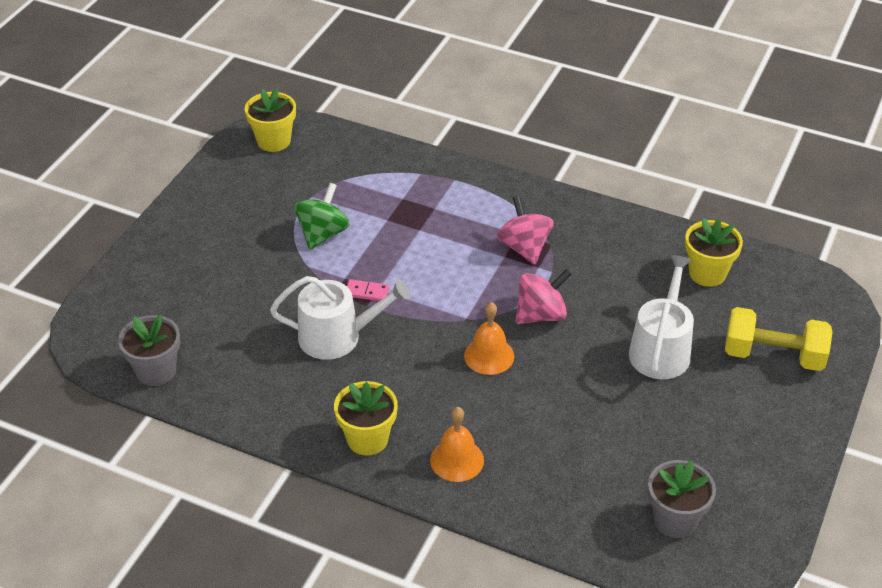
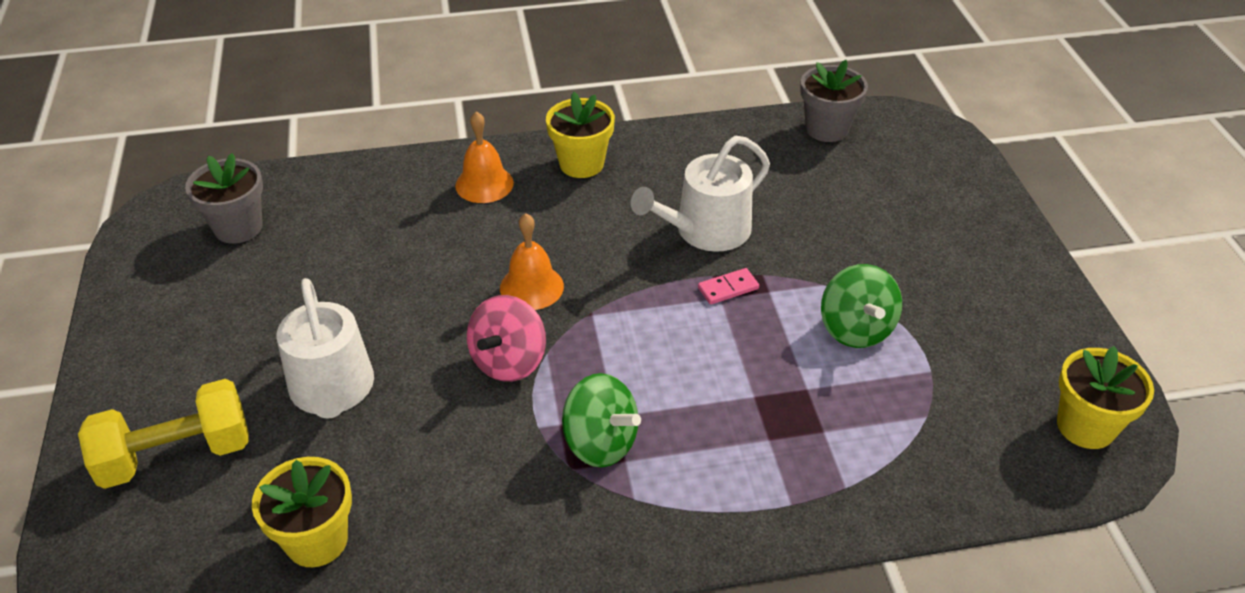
camera: 145 degrees right, 0 degrees up
(524, 247) = (600, 443): pink spinning top -> green spinning top

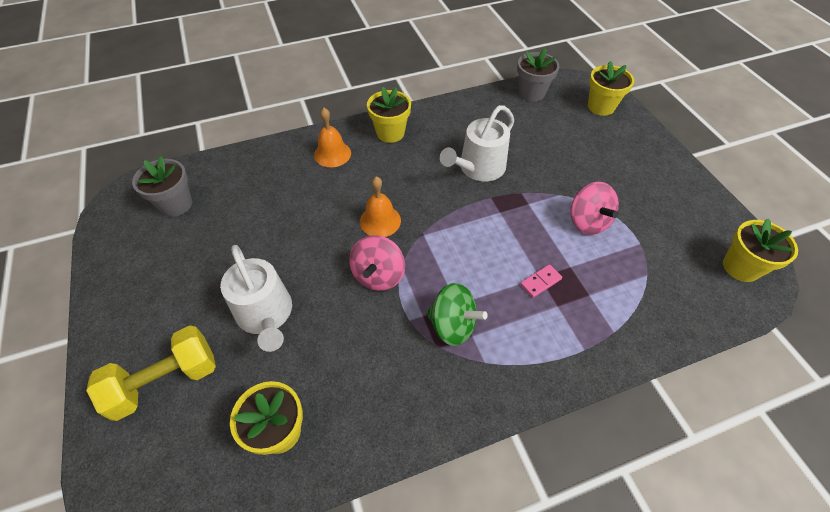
camera: 10 degrees left, 10 degrees up
(728, 288) = (503, 205): pink domino -> pink domino (540, 282)
(856, 329) = (587, 222): green spinning top -> pink spinning top
(937, 162) = (601, 107): none -> yellow flower pot

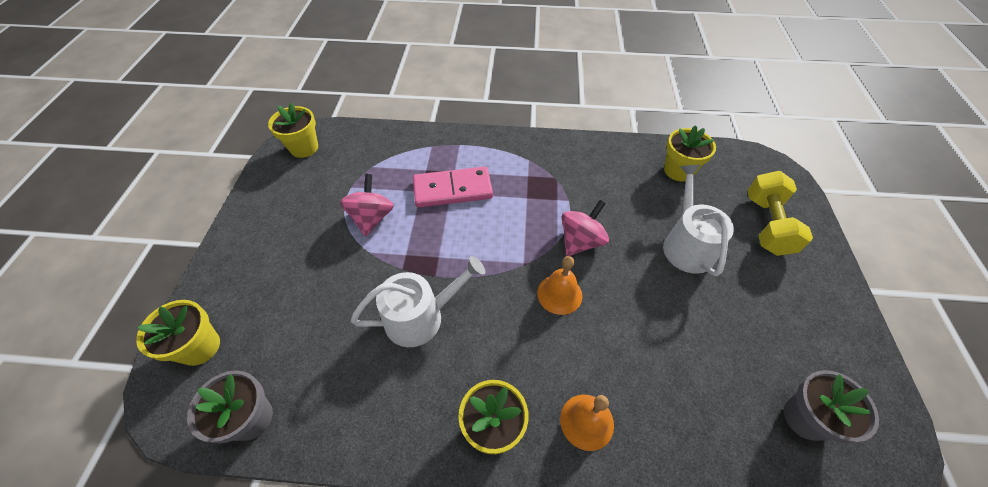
camera: 155 degrees left, 0 degrees up
(166, 381) = (766, 225): yellow dumbbell -> yellow dumbbell turned 75 degrees counterclockwise
(452, 325) = (538, 186): green spinning top -> none
(540, 282) = (453, 189): pink domino -> pink domino, size x2.30

